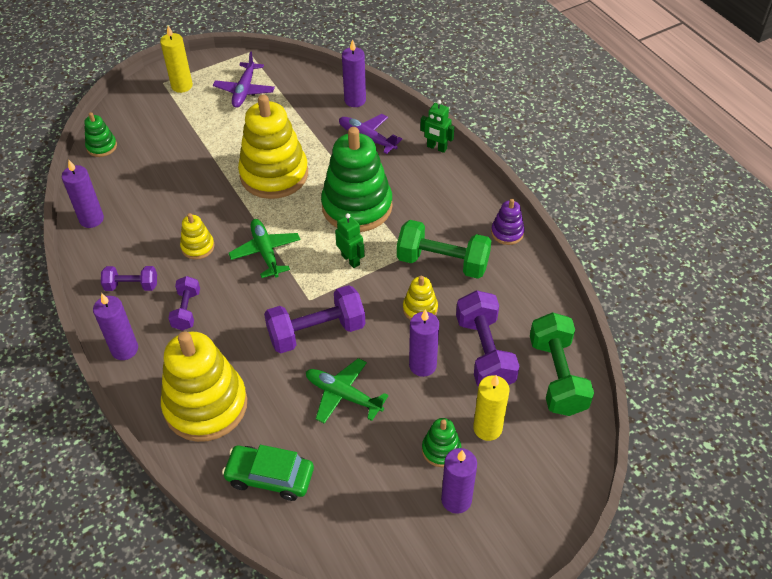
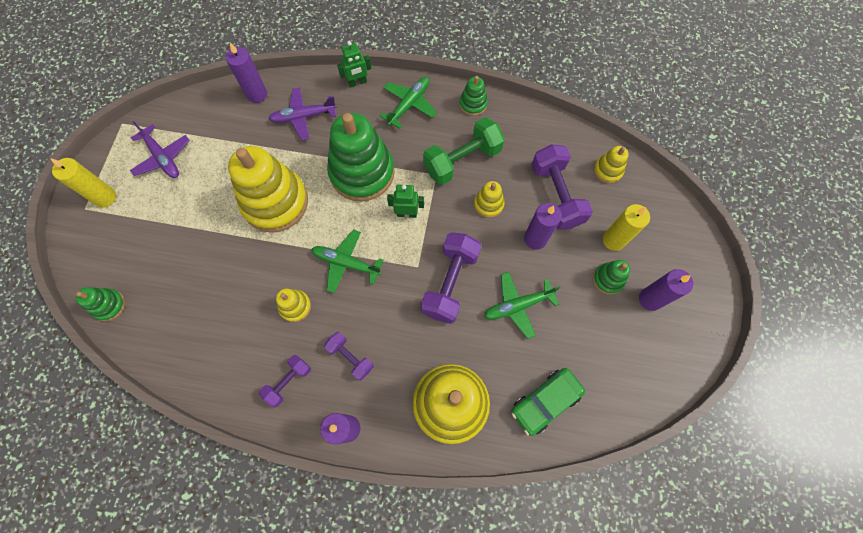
camera: 50 degrees left, 20 degrees up
(91, 219) = (186, 367): purple candle -> none
(455, 192) = (409, 105): none -> green plane
(484, 352) = (556, 195): purple dumbbell -> purple dumbbell turned 45 degrees clockwise
(507, 233) = (473, 104): purple stacking toy -> green stacking toy
(557, 376) = (607, 170): green dumbbell -> yellow stacking toy

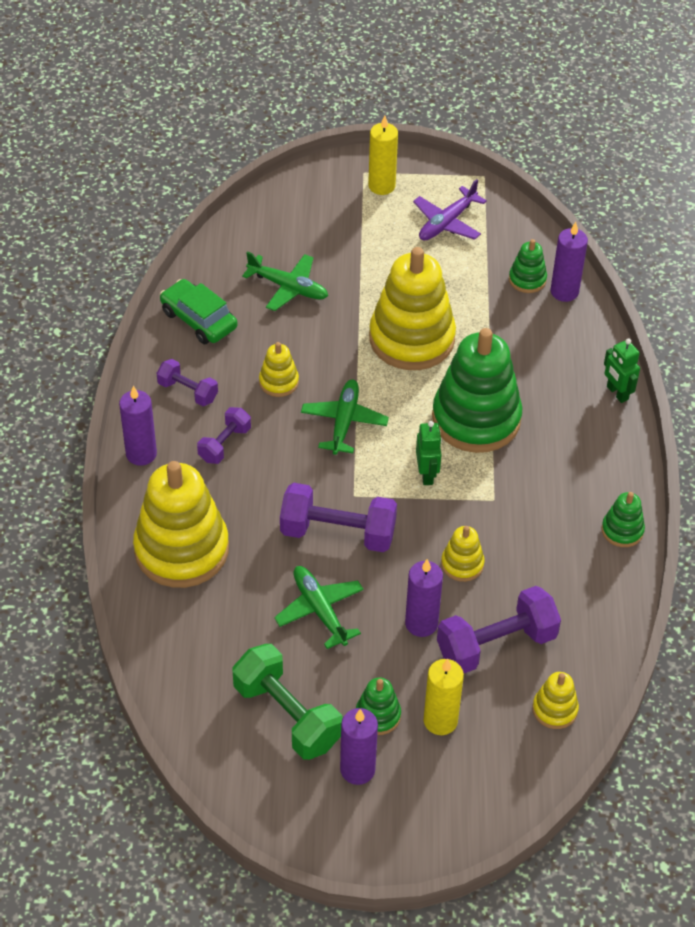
camera: 80 degrees right, 20 degrees down
(109, 305) = (252, 221): green stacking toy -> green stacking toy (527, 279)
(303, 117) = (544, 345): purple plane -> none
(409, 105) = (598, 455): green plane -> green plane (288, 287)
(462, 160) = (524, 527): green dumbbell -> green dumbbell (287, 715)
(545, 402) = (196, 650): green car -> green car (198, 319)

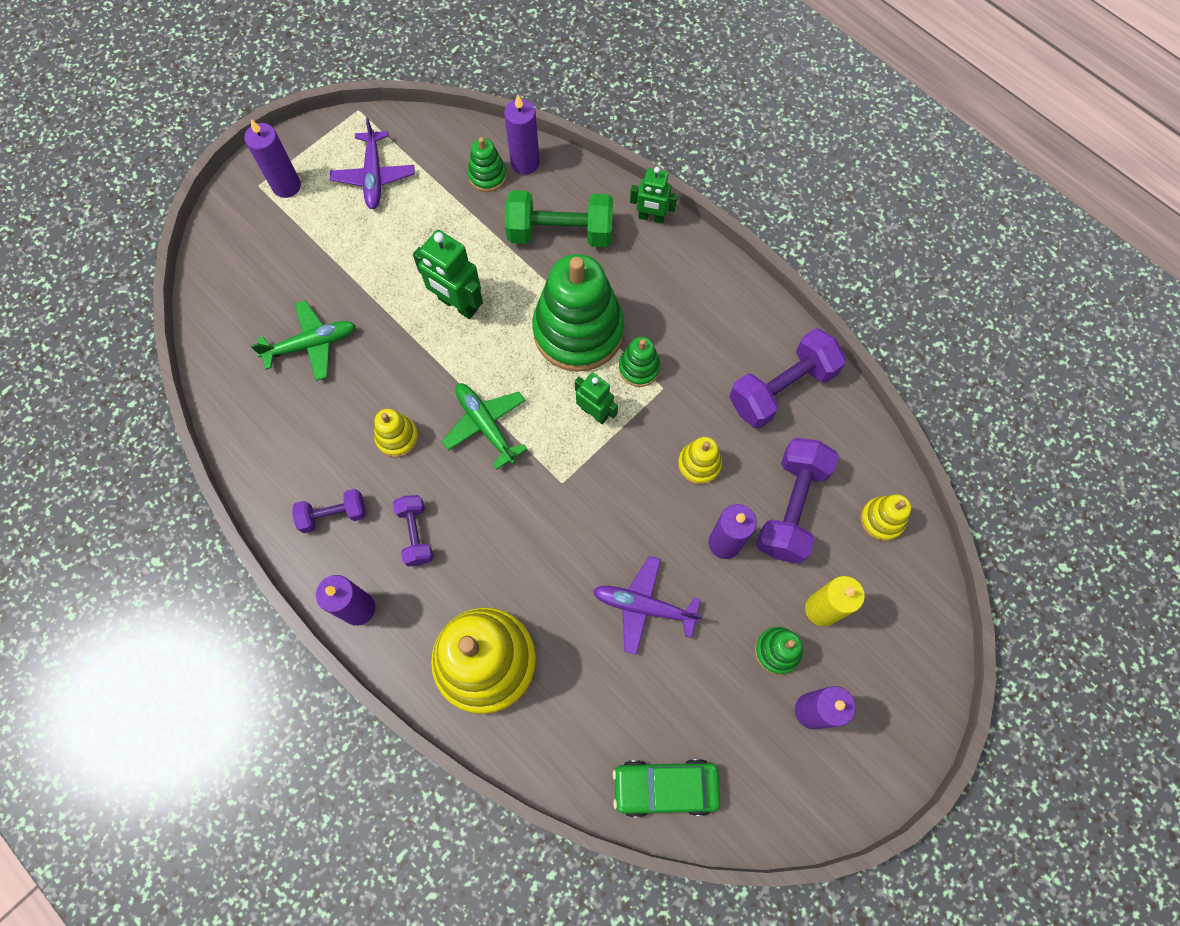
camera: 45 degrees left, 20 degrees up
(198, 319) = (269, 440): green car -> green car (665, 787)
(287, 715) = (717, 720): green dumbbell -> green dumbbell (560, 233)
(320, 610) = (644, 606): green plane -> purple plane
(338, 533) = (585, 527): purple dumbbell -> purple dumbbell (781, 388)
(381, 186) = (286, 186): yellow candle -> purple candle
(411, 339) = (457, 304): yellow stacking toy -> green robot
(622, 530) = (772, 329): green stacking toy -> green stacking toy (639, 368)

